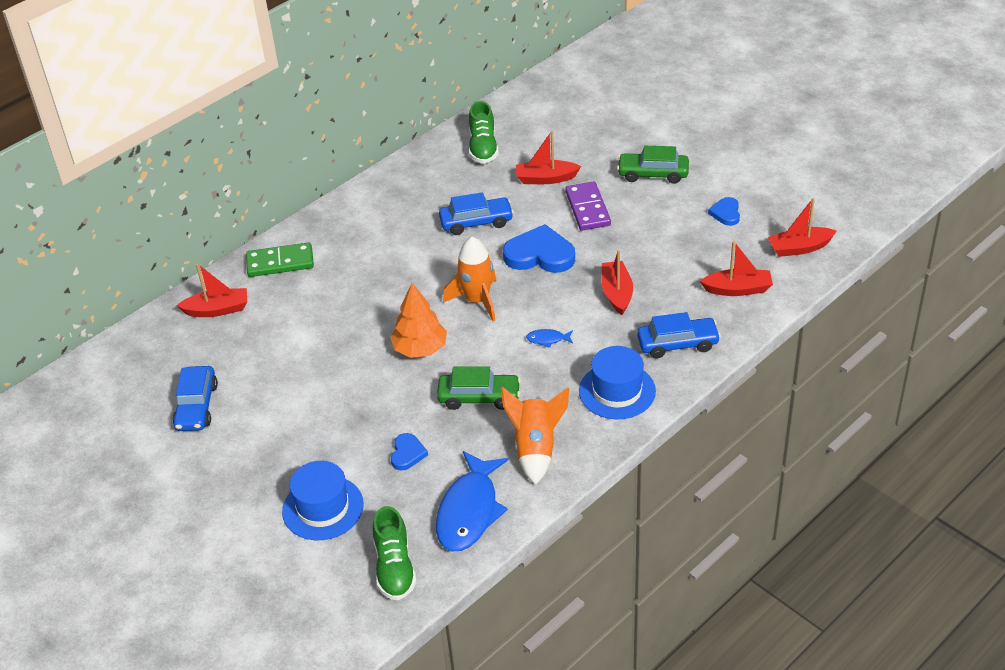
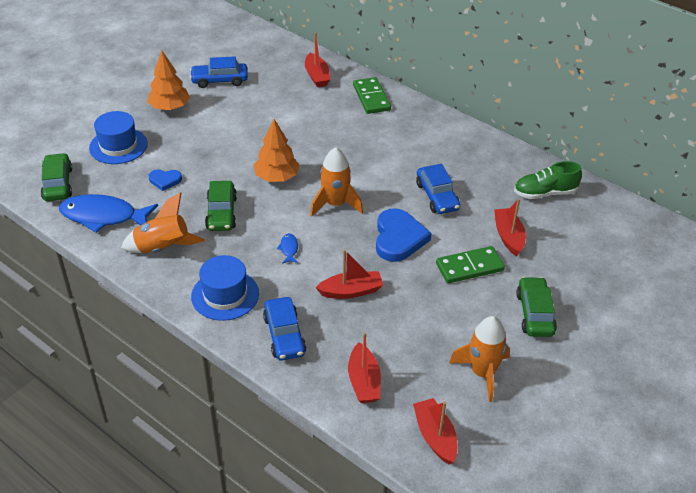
camera: 80 degrees right, 0 degrees up
(246, 457) = (170, 107): none -> orange tree
(394, 567) = (58, 184): green shoe -> green car
(588, 209) = (469, 267): purple domino -> green domino
(726, 213) = (482, 373): blue heart -> orange rocket

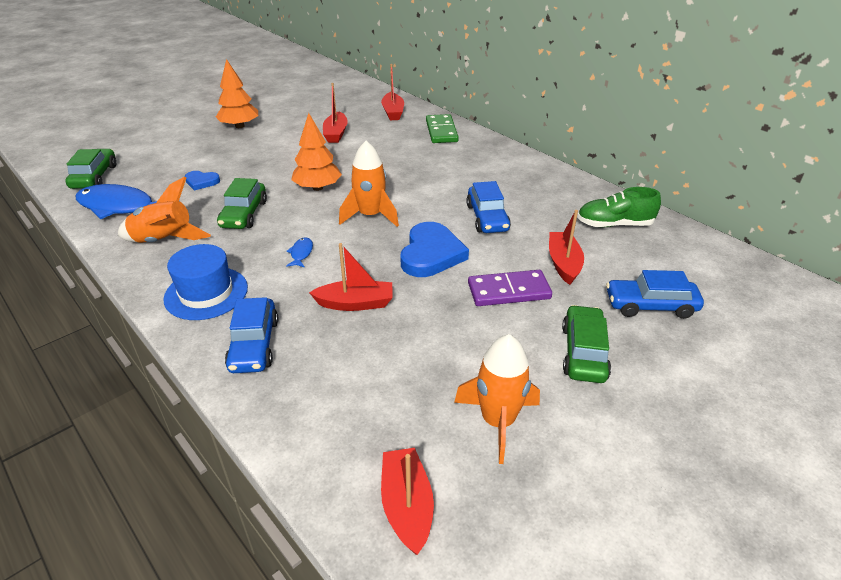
camera: 10 degrees right, 5 degrees down
(118, 146) = (173, 151): blue hat -> none
(220, 80) = (298, 110): blue car -> blue car (650, 305)
(364, 381) = (332, 413): red boat -> red boat (336, 134)
(469, 267) = (509, 291): green domino -> purple domino

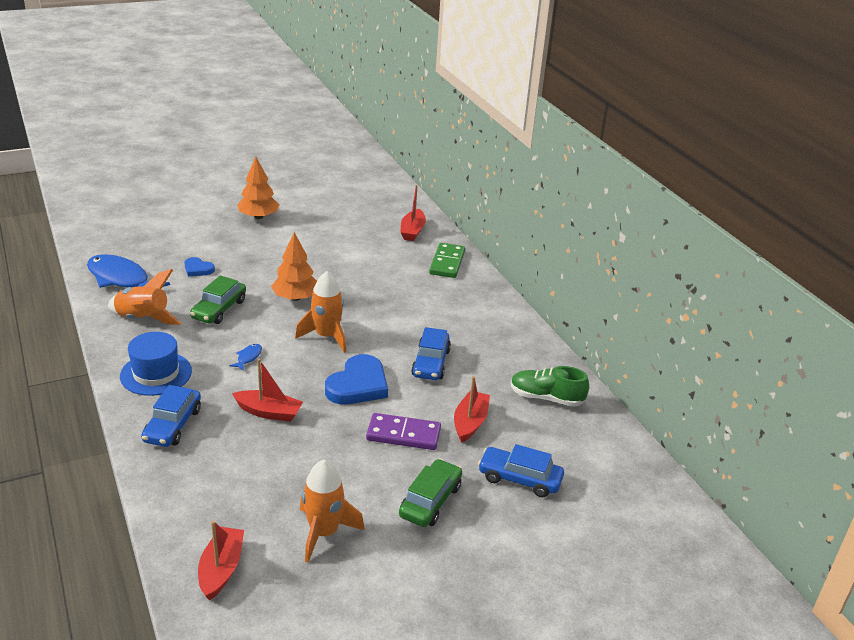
camera: 15 degrees right, 5 degrees down
(94, 177) = (111, 244): green car -> none
(336, 134) = (343, 244): red boat -> none

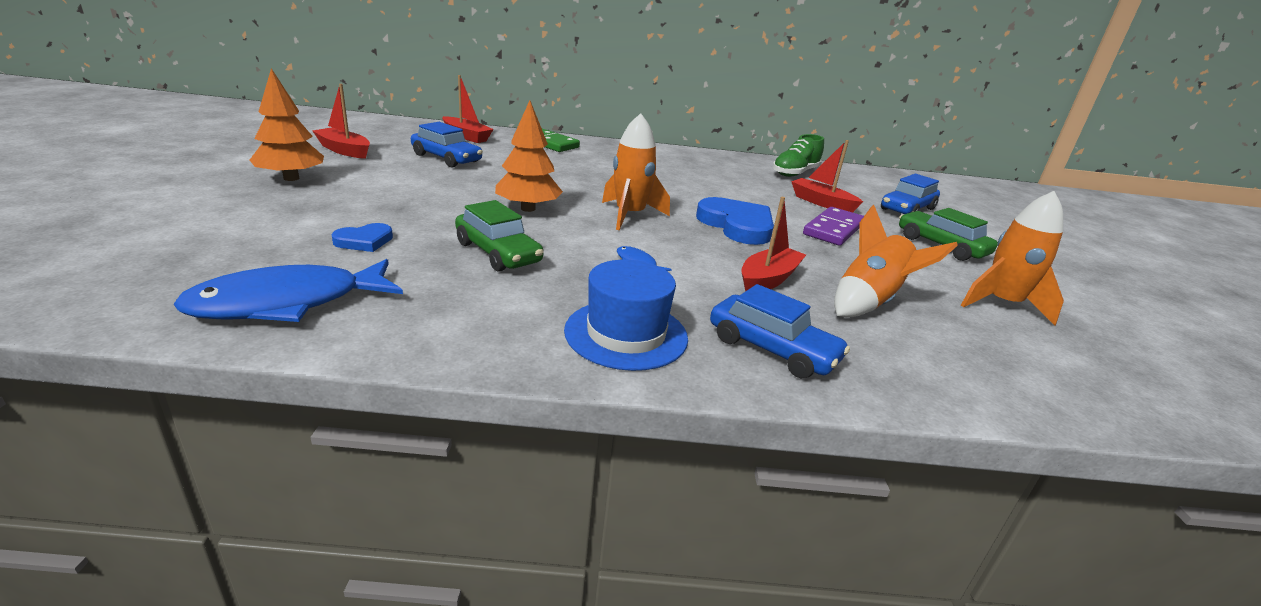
camera: 65 degrees left, 5 degrees down
(143, 319) = (452, 311): orange rocket -> orange rocket (870, 302)
(221, 569) = (1091, 381): red boat -> red boat (344, 150)
(430, 363) = (717, 191): blue car -> blue car (446, 158)

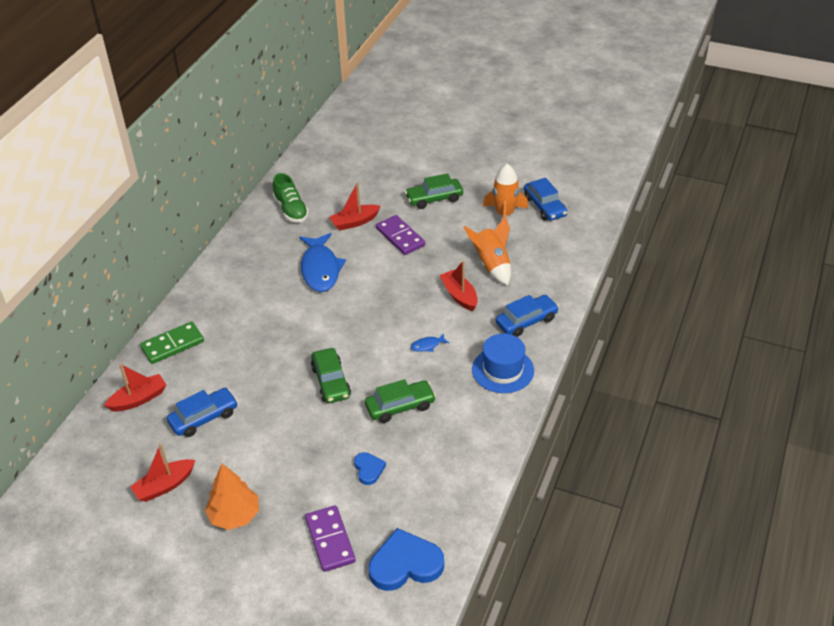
camera: 65 degrees left, 15 degrees up
(226, 227) = (330, 540): none -> purple domino
(287, 303) = (444, 499): blue fish -> blue fish (320, 269)
(528, 208) = (331, 382): orange tree -> green car
(630, 215) = (355, 331): orange rocket -> none
(737, 225) = (383, 282): blue heart -> blue heart (405, 564)
(907, 209) = (375, 183): blue car -> blue car (544, 206)

